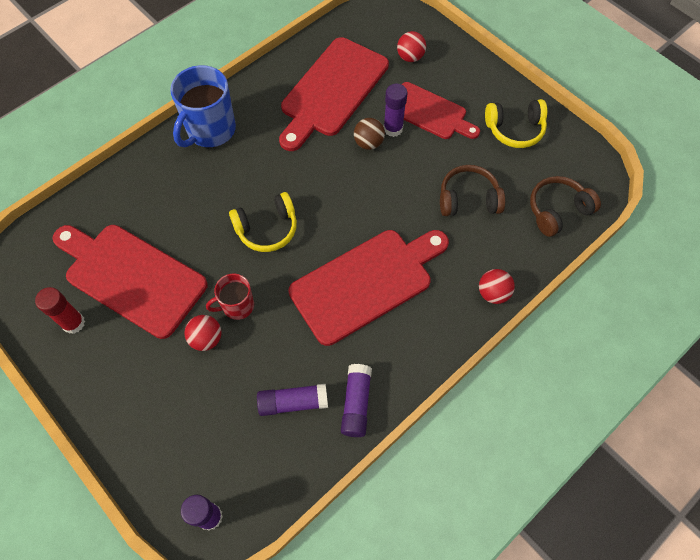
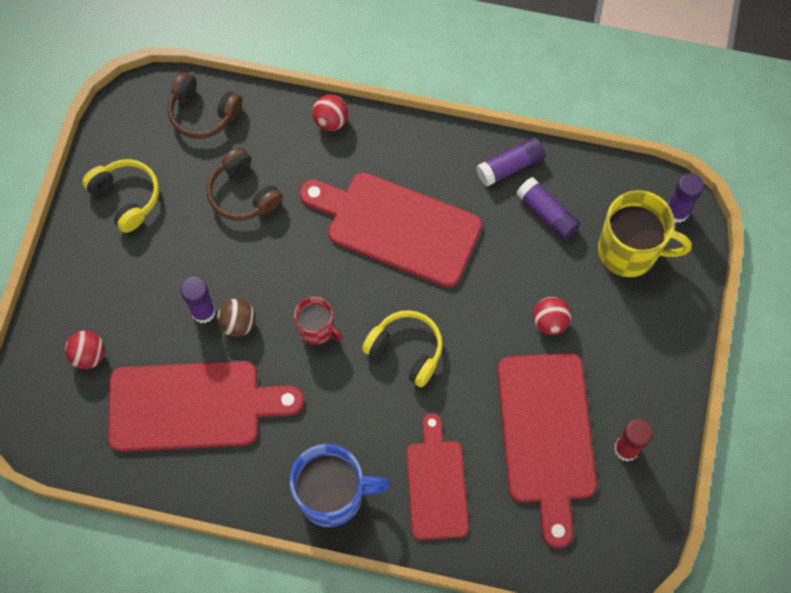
camera: 125 degrees left, 5 degrees up
(210, 446) = (629, 251): none -> yellow mug
(237, 306) = (501, 319): red mug -> red mug (317, 329)
(429, 112) = (157, 289): red cutting board -> red cutting board (436, 484)

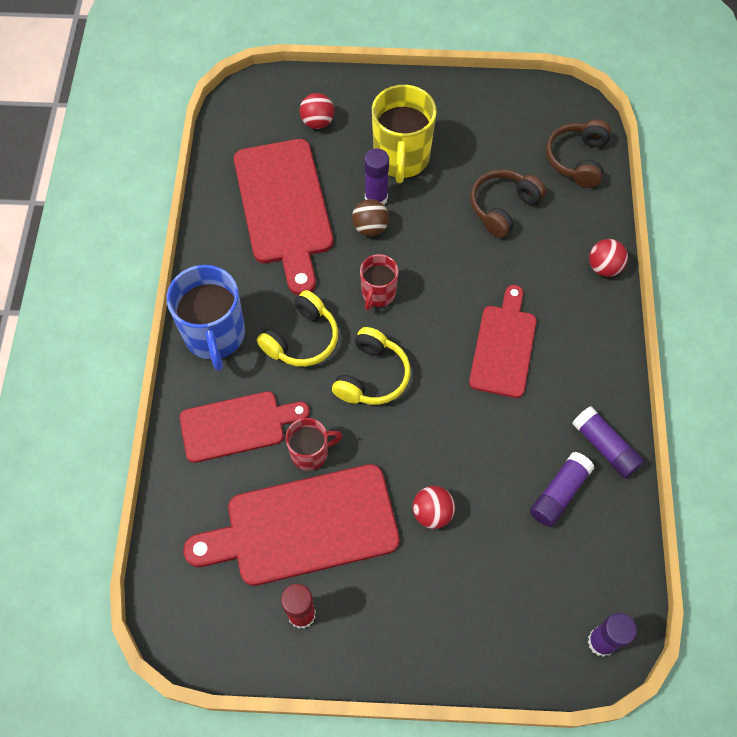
camera: 80 degrees right, 5 degrees down
(126, 198) = (473, 118): yellow headphones -> yellow headphones (301, 339)
(397, 227) = (503, 346): red cutting board -> red cutting board, size x0.64
(475, 419) = (310, 453): none -> red mug
(629, 251) = (537, 591): yellow mug -> yellow mug (401, 159)

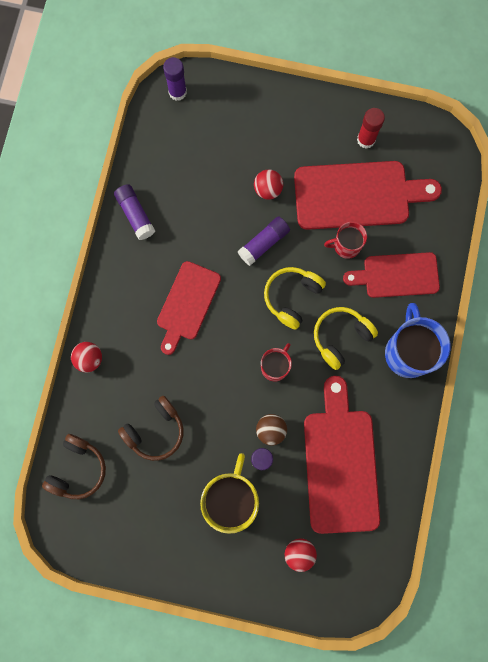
camera: 170 degrees left, 15 degrees up
(559, 493) = (177, 188): purple glue stick -> purple glue stick (264, 243)

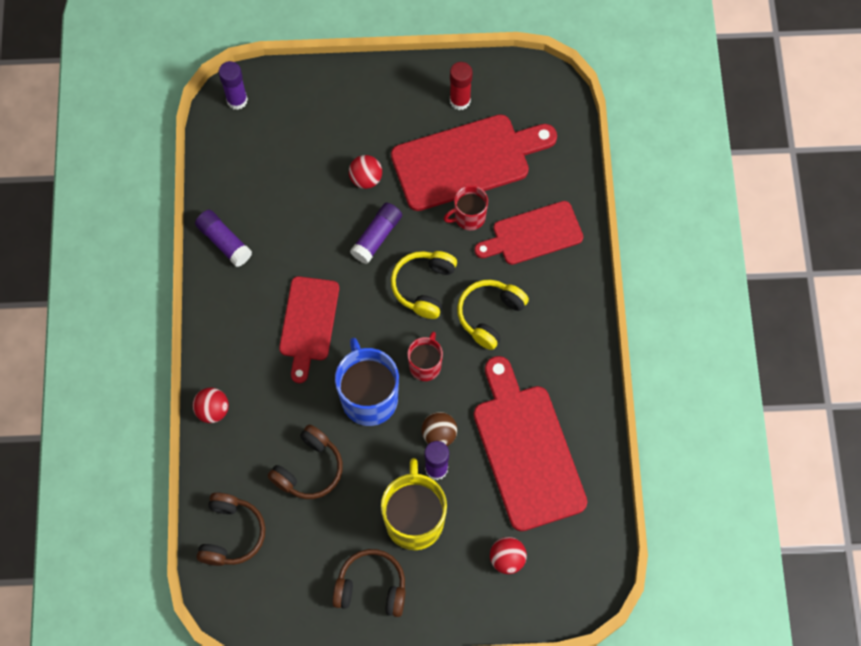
camera: 15 degrees left, 10 degrees down
(180, 546) = (371, 587): none -> brown headphones
(408, 352) = (568, 312): blue mug -> blue mug (369, 397)

